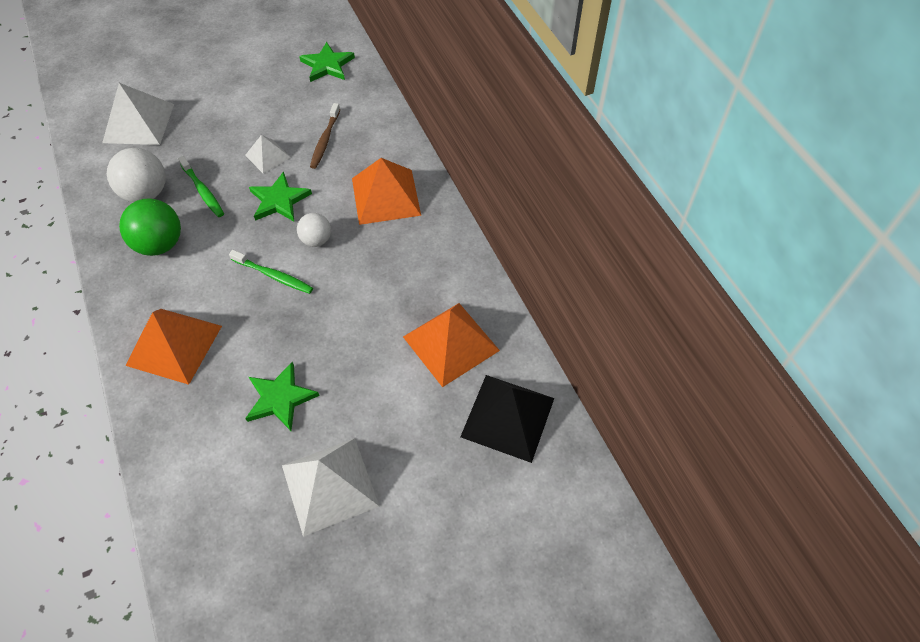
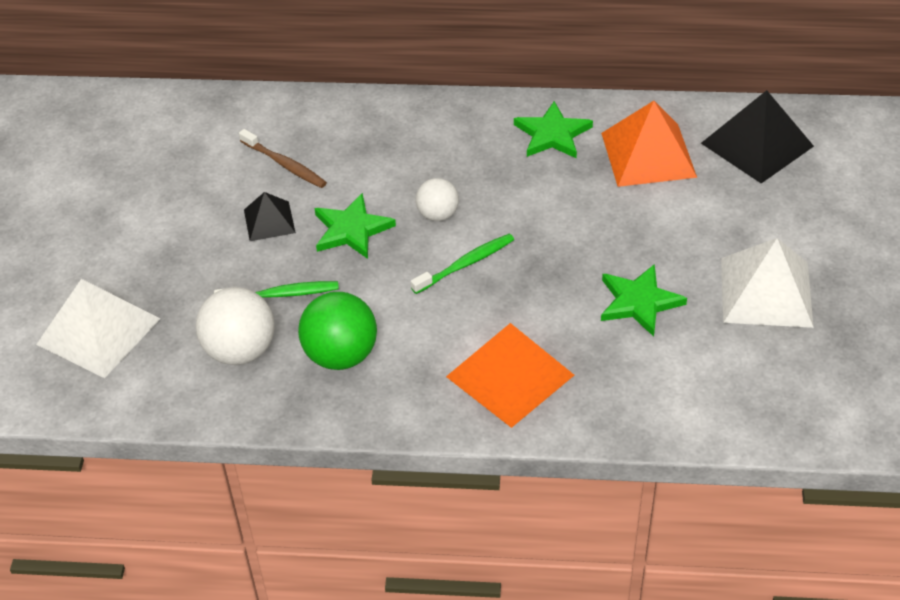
camera: 60 degrees left, 10 degrees down
(268, 156) = (269, 221): white pyramid -> black pyramid
(327, 65) = (154, 126): green star -> green star (552, 134)
(386, 196) = (415, 141): orange pyramid -> none

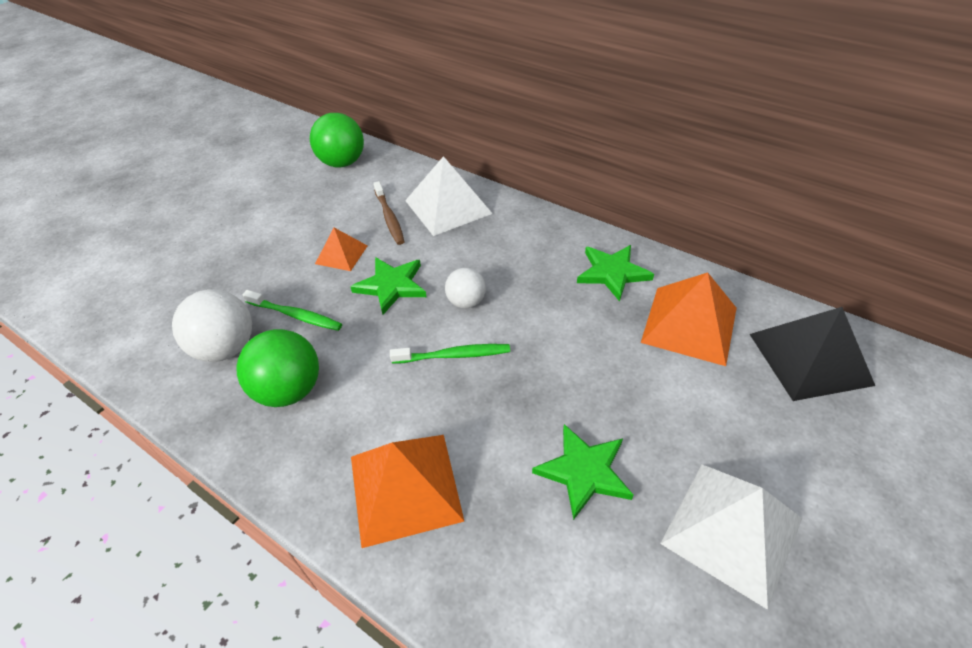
camera: 30 degrees right, 0 degrees up
(98, 331) = (158, 287): white pyramid -> white pyramid (448, 207)
(168, 124) = (342, 163): none -> green ball
(269, 221) = (341, 254): black pyramid -> orange pyramid

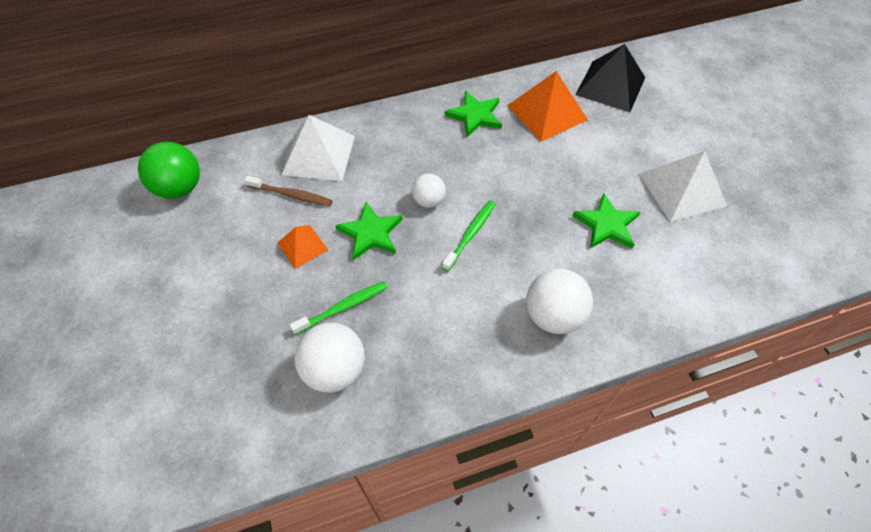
camera: 55 degrees left, 10 degrees up
(289, 390) = (418, 344): green ball -> none
(405, 487) = (553, 316): orange pyramid -> white ball

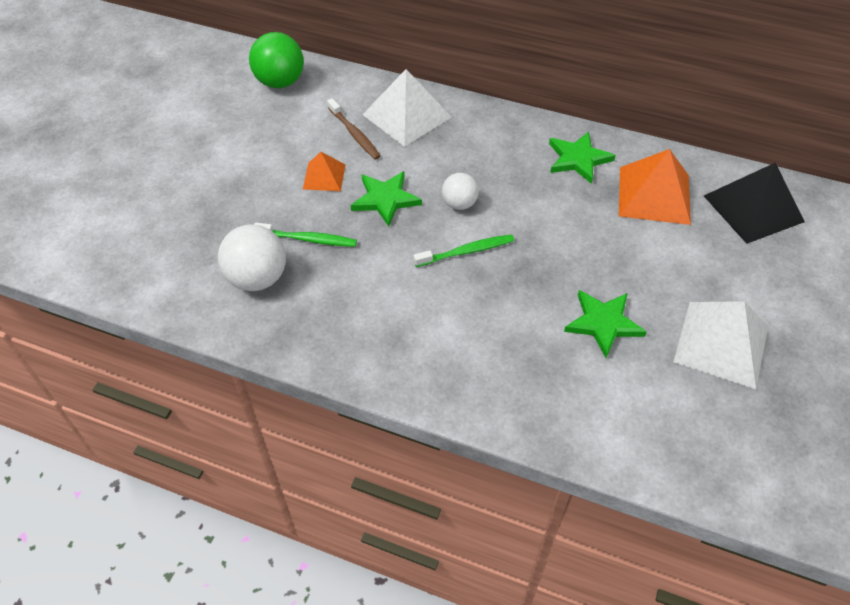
camera: 40 degrees right, 5 degrees down
(553, 316) = (468, 360): white ball -> none

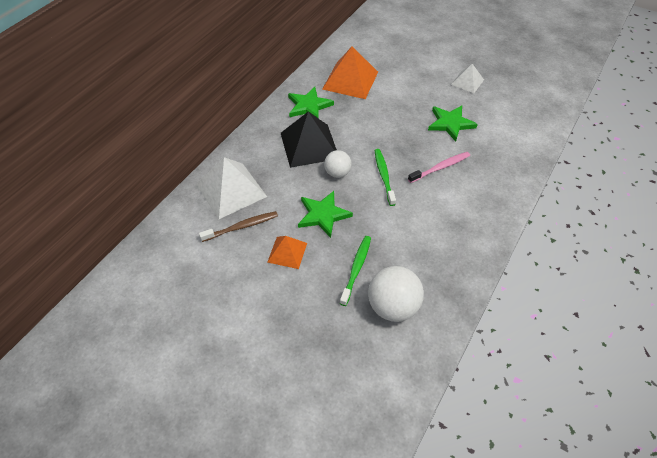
camera: 80 degrees left, 0 degrees up
(280, 82) = (149, 276): green ball -> none
(501, 314) = (440, 167): none -> pink toothbrush
(721, 344) = (467, 82): white pyramid -> white pyramid, size x0.56
(753, 208) = (370, 45): black pyramid -> black pyramid (309, 145)

